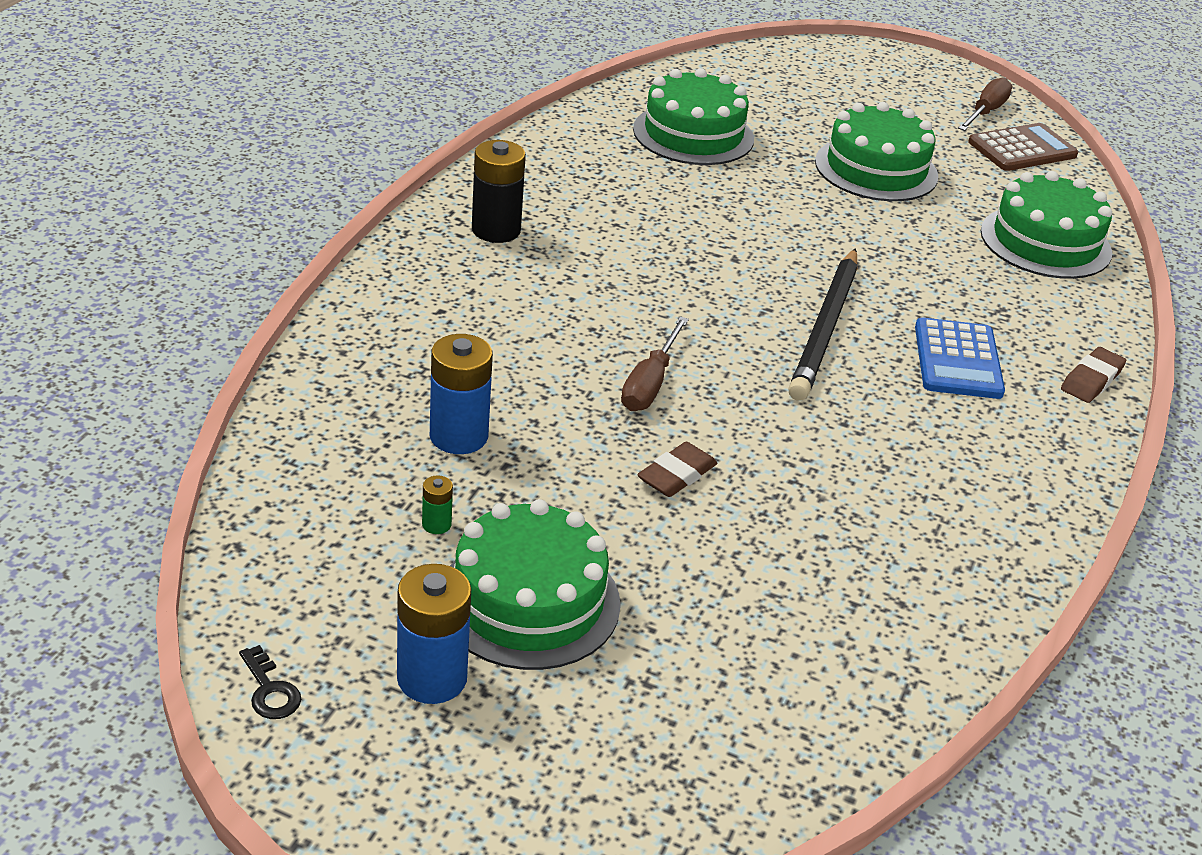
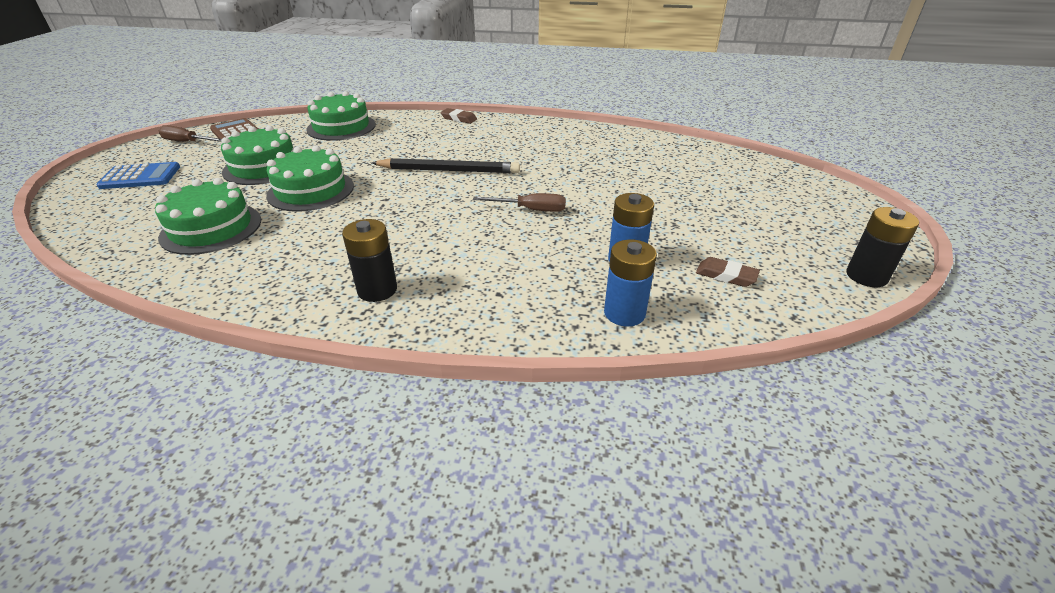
camera: 100 degrees left, 0 degrees up
(270, 690) = (866, 276): black key -> black battery
(432, 678) = (800, 234): blue battery -> blue battery (624, 313)
(436, 524) = (703, 253): green battery -> none
(529, 601) = (725, 219): green cake -> green cake (311, 190)
(677, 475) = (601, 195): brown eraser -> brown eraser (726, 275)
(957, 360) = (459, 142): blue calculator -> blue calculator (140, 177)

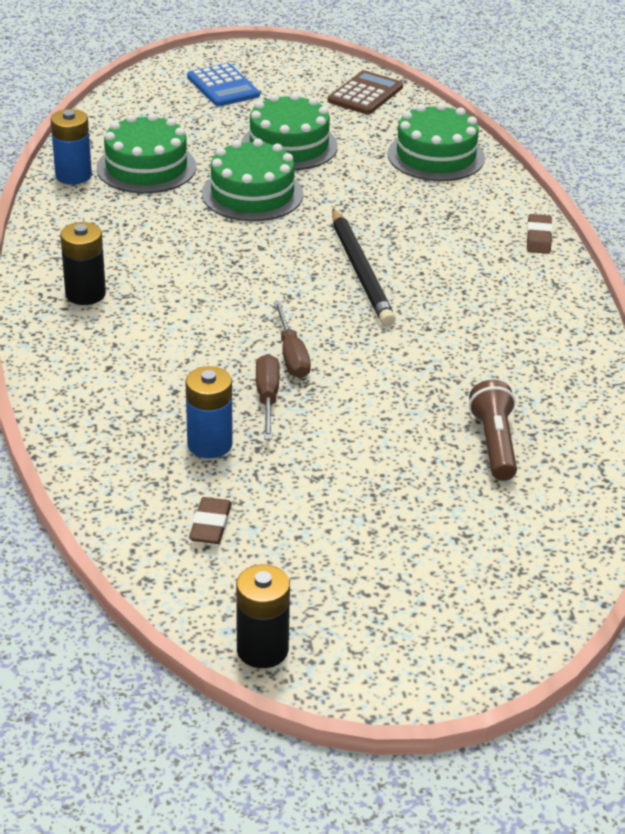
camera: 70 degrees right, 0 degrees up
(187, 142) = (319, 75): brown screwdriver -> brown screwdriver (267, 398)
(624, 313) = (106, 453): blue battery -> blue battery (73, 175)
(653, 165) = (494, 443): none -> brown flashlight

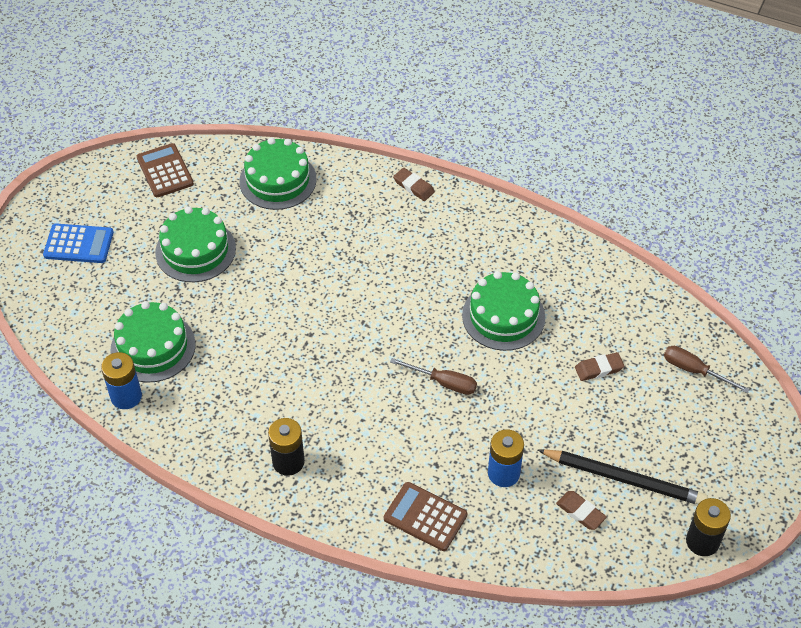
camera: 55 degrees left, 15 degrees up
(97, 409) = (425, 517): none -> brown calculator
(252, 194) = (240, 304): green cake -> green cake (503, 316)
(267, 398) = (478, 419): brown screwdriver -> brown screwdriver (694, 370)
(360, 271) = (379, 296): black pencil -> black pencil (624, 479)
(439, 464) = (599, 369): none -> brown eraser
(494, 443) = (597, 332): brown flashlight -> none

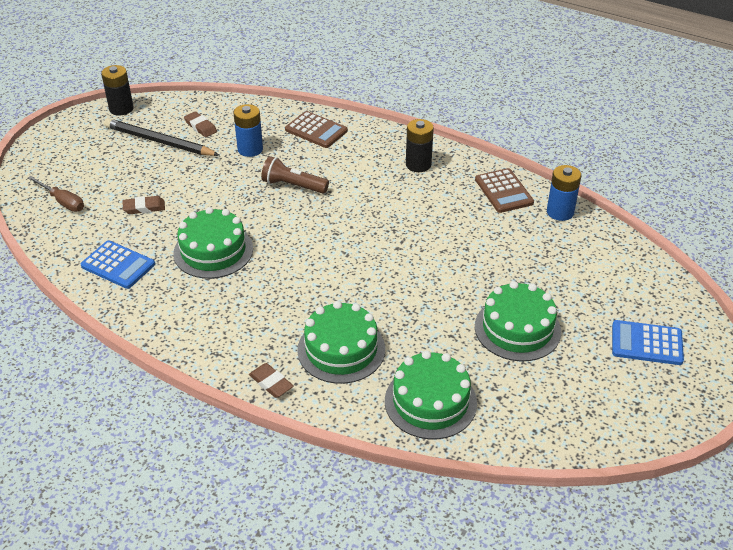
camera: 175 degrees left, 10 degrees down
(153, 347) = (544, 246): green cake -> green cake (341, 349)
(165, 171) = (569, 423): brown calculator -> brown calculator (503, 191)
(437, 414) = (293, 186): none -> brown flashlight
(443, 382) = (282, 206): brown screwdriver -> none
(594, 292) = (118, 265): none -> blue calculator

